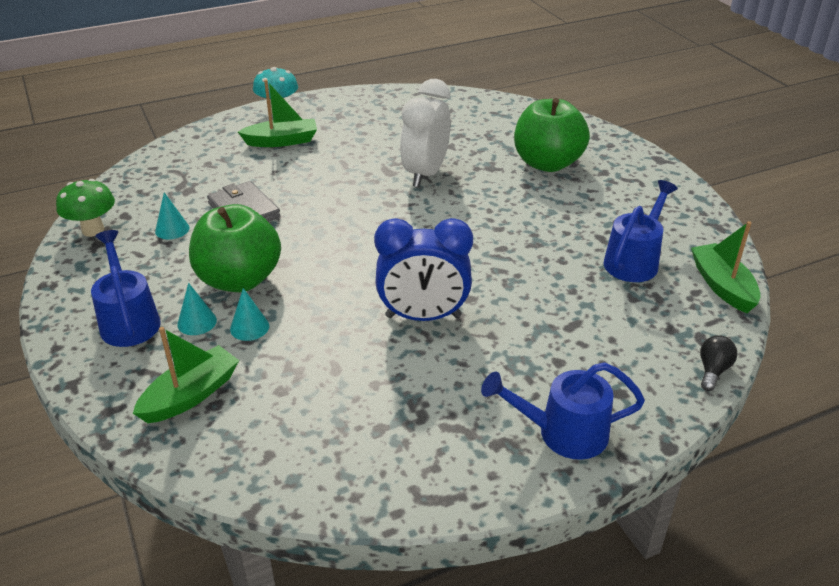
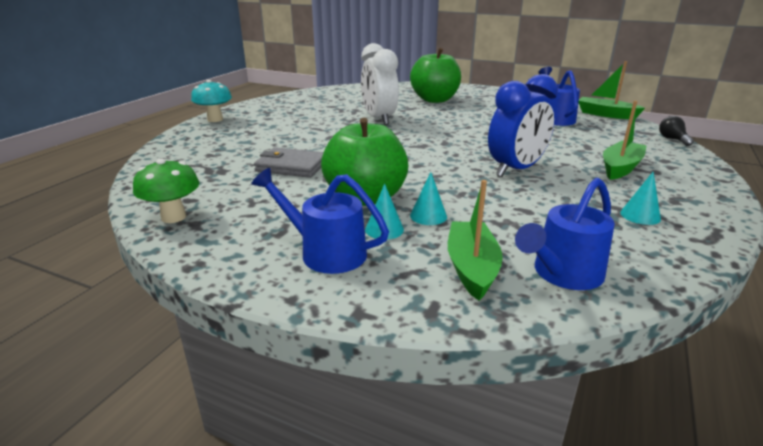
camera: 40 degrees left, 10 degrees down
(172, 229) = (252, 193): turquoise cone -> turquoise cone (640, 215)
(282, 141) = (249, 130): green boat -> green boat (620, 168)
(562, 433) = (685, 183): blue watering can -> blue watering can (562, 274)

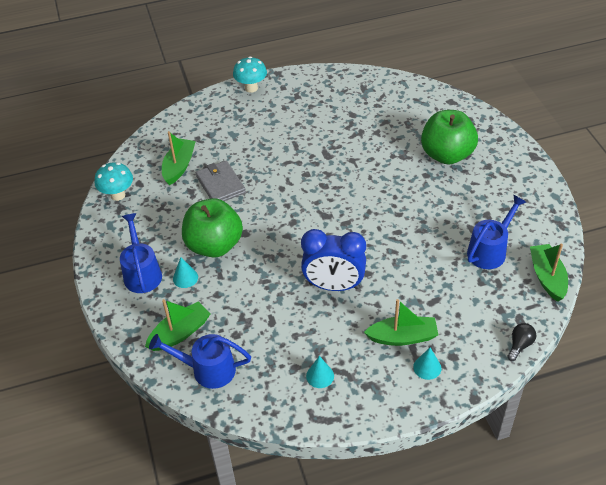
camera: 50 degrees right, 20 degrees up
(173, 217) = (118, 195): green mushroom -> turquoise mushroom
(221, 173) = (179, 166): none -> green boat
(379, 119) = (354, 159): white clock -> none
(428, 216) = (219, 285): turquoise cone -> turquoise cone (427, 367)

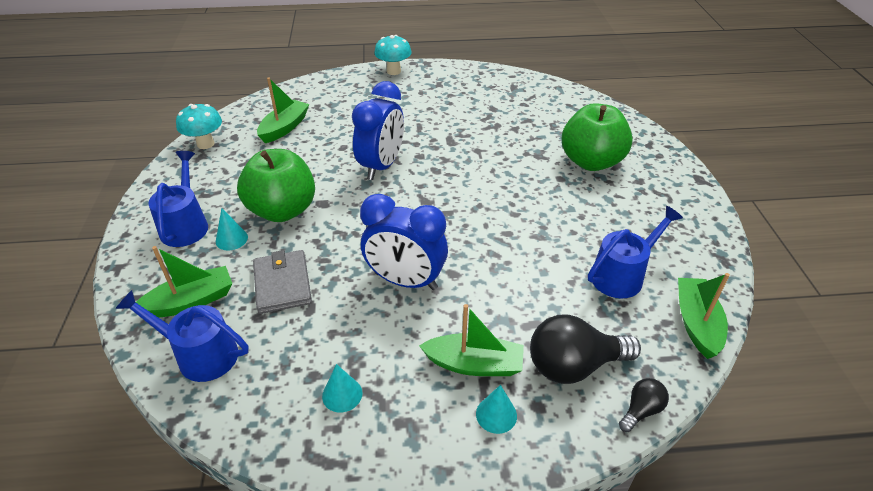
camera: 10 degrees right, 5 degrees down
(220, 184) = (320, 151): grey wallet -> grey wallet (282, 284)
(278, 190) = (381, 166): none -> blue clock
(470, 324) = (574, 365): none -> black light bulb

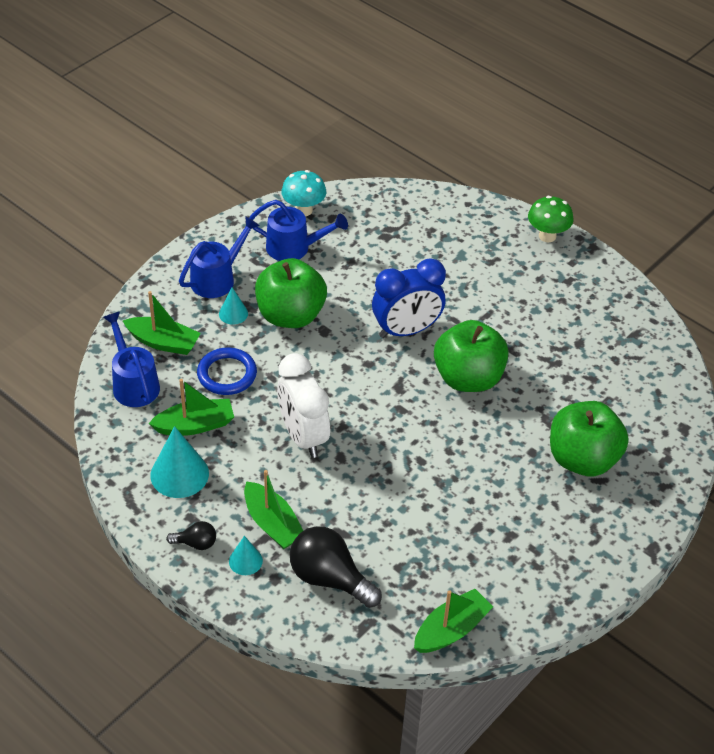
camera: 45 degrees right, 5 degrees up
(282, 284) = (227, 374): grey wallet -> blue ring
(284, 128) = (378, 236): green boat -> green boat (195, 425)
(342, 394) = (179, 474): turquoise cone -> turquoise cone, size x1.81
(393, 71) = (547, 236): turquoise mushroom -> green mushroom
(405, 281) = (303, 436): blue clock -> white clock
(461, 166) = (468, 378): none -> green apple
(622, 275) = (455, 558): blue watering can -> blue watering can (294, 248)
(641, 410) = (329, 636): black light bulb -> black light bulb (196, 543)

